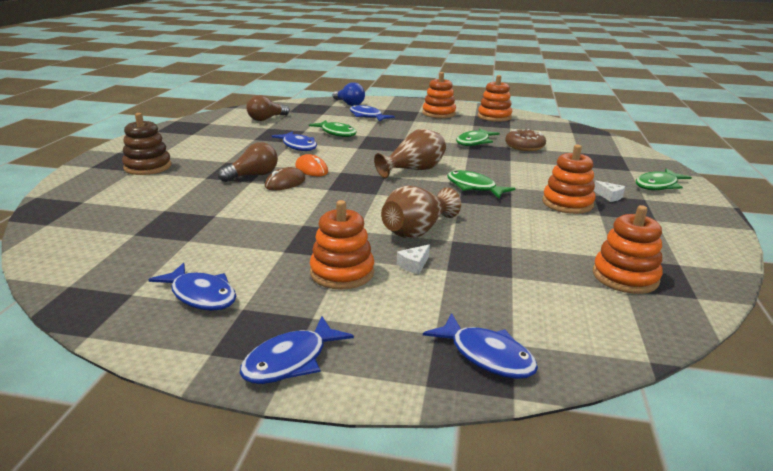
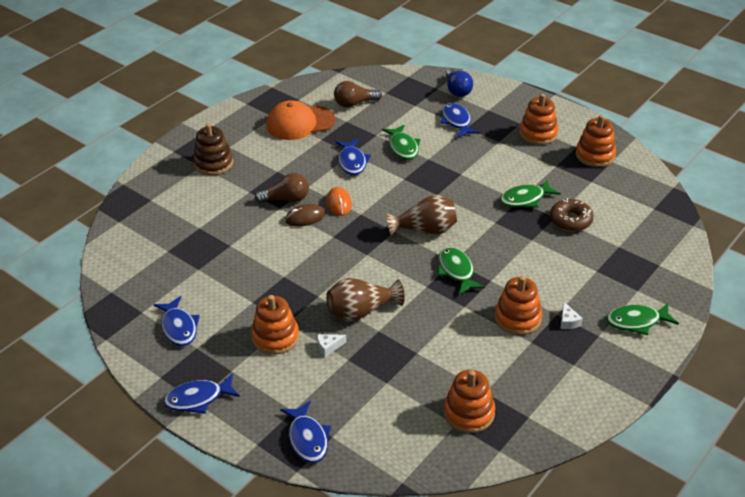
camera: 30 degrees right, 15 degrees up
(223, 134) = (300, 123): none -> orange cap

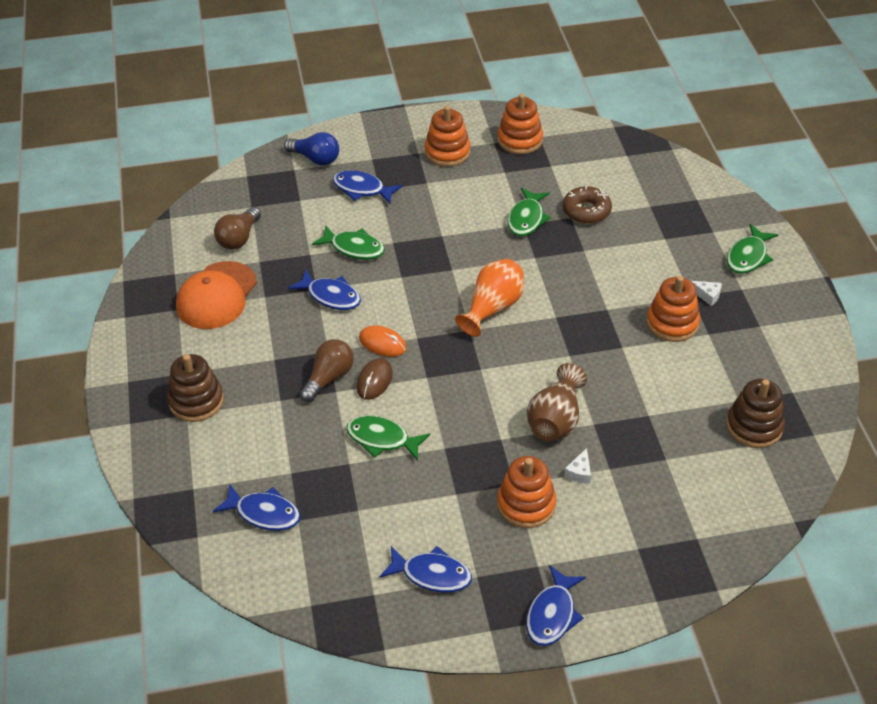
camera: 50 degrees left, 5 degrees up
(307, 438) = (684, 558): blue fish -> blue fish (264, 513)
(425, 230) = (492, 308): brown vase -> orange vase
(456, 271) = (571, 323): green fish -> green fish (382, 439)
(469, 413) = (754, 426): orange stacking toy -> brown stacking toy

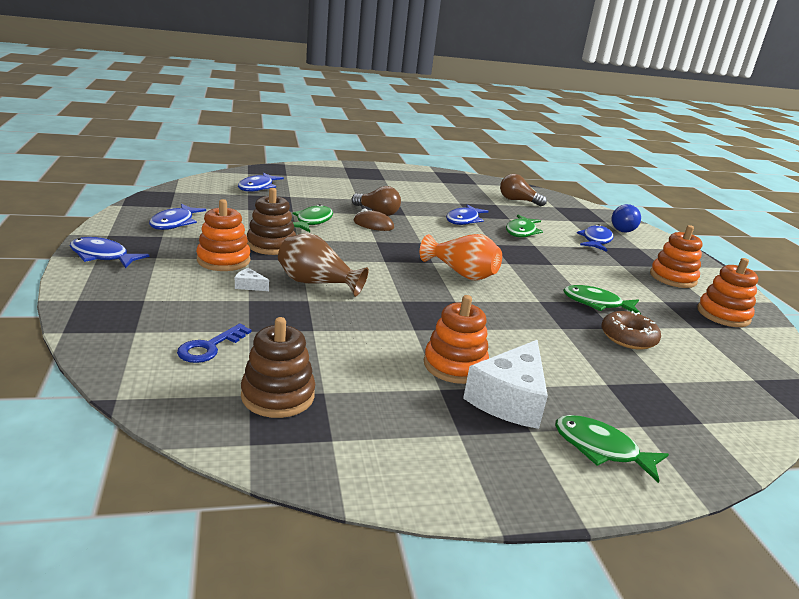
camera: 85 degrees right, 20 degrees down
(196, 401) = (359, 180): brown stacking toy -> brown stacking toy (271, 245)
(216, 296) = (457, 191): orange cap -> none
(382, 343) = (414, 230): orange mouse -> none
(703, 480) = (210, 347): none -> blue key
(707, 295) = (509, 399): white cheese -> white cheese, size x2.46

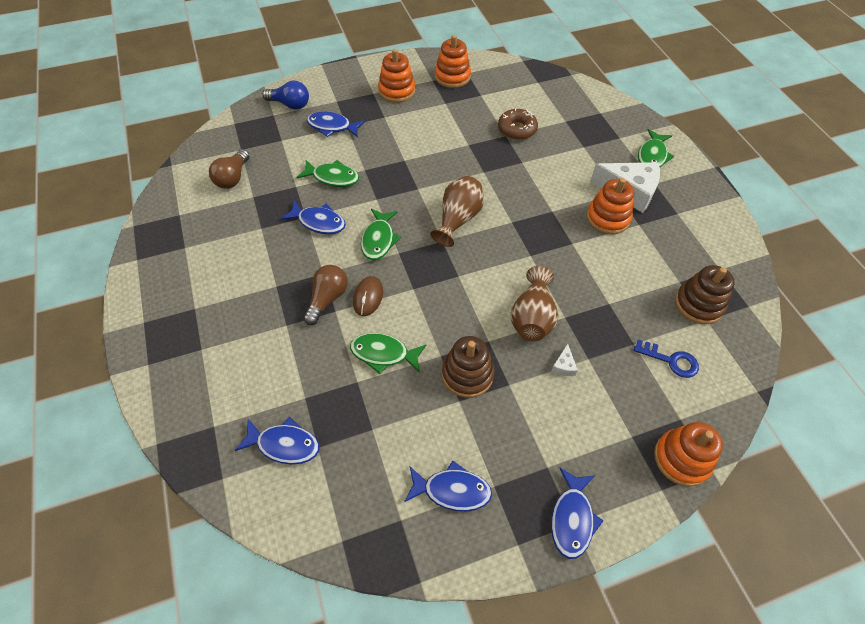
camera: 95 degrees left, 30 degrees up
(223, 260) = (524, 404): orange stacking toy -> orange stacking toy (682, 458)
(461, 274) = (458, 219): orange vase -> brown vase
(596, 303) = (470, 140): green fish -> green fish (379, 239)

